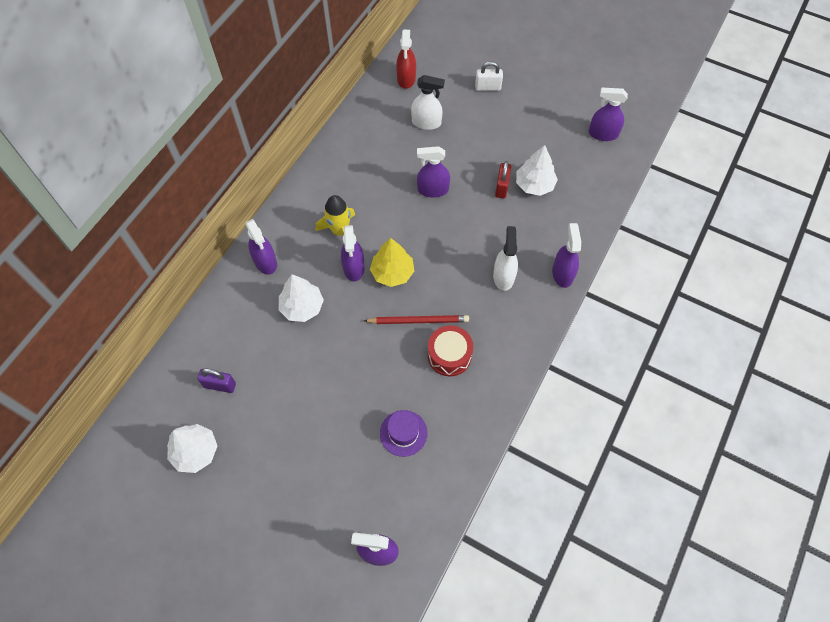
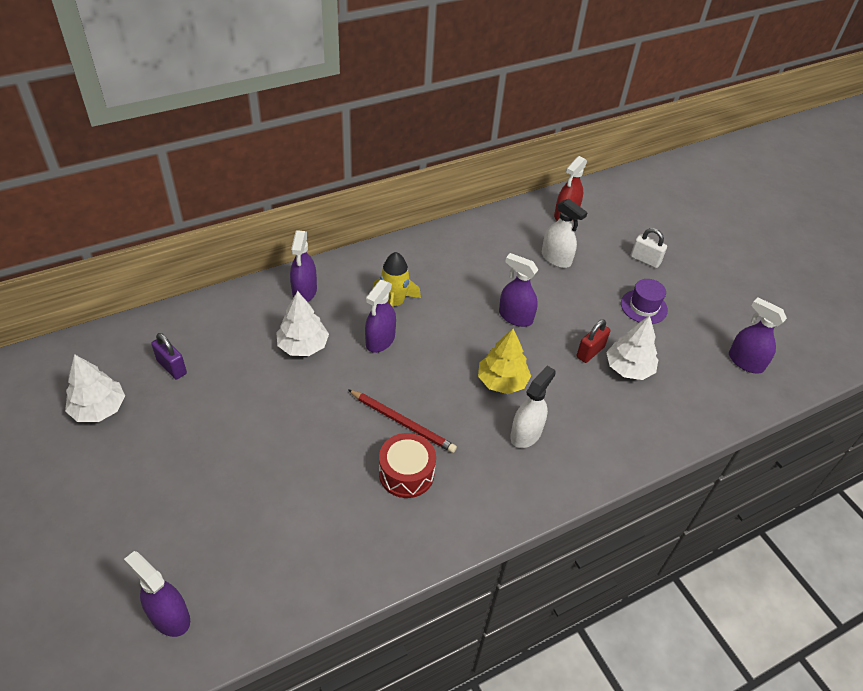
camera: 30 degrees right, 15 degrees down
(392, 273) = (413, 365): yellow tree -> yellow tree (502, 381)
(403, 433) = (297, 517): purple hat -> purple hat (644, 307)
(562, 273) = (595, 468): purple spray bottle -> none

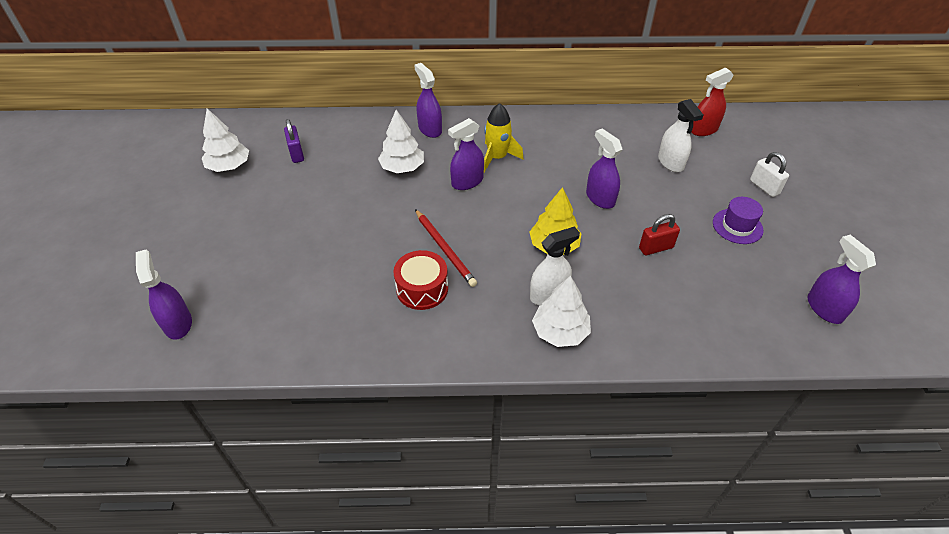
camera: 30 degrees right, 0 degrees up
(304, 291) = (430, 129): purple spray bottle -> purple spray bottle turned 120 degrees clockwise
(628, 368) = (687, 274): white tree -> white tree (560, 332)

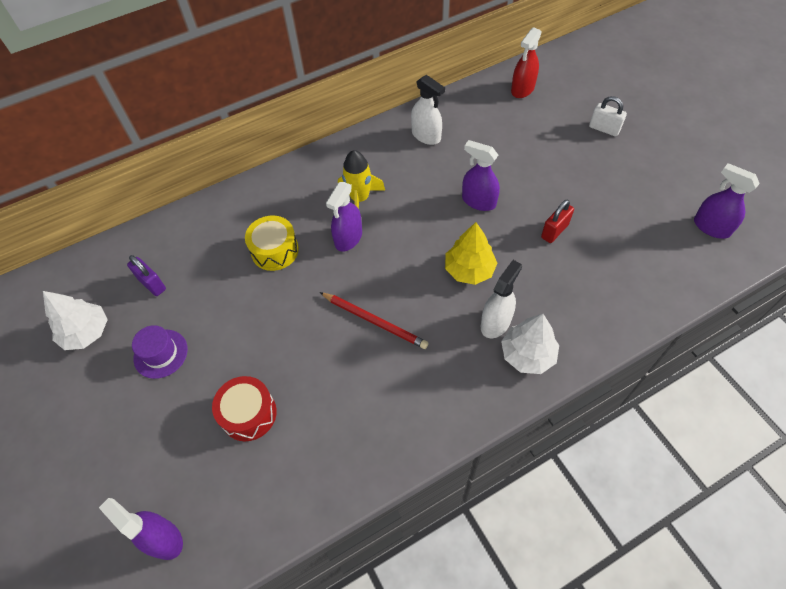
camera: 25 degrees left, 10 degrees up
(402, 167) = (275, 250): white tree -> yellow drum
(422, 289) = (381, 374): red drum -> red drum (249, 414)
(430, 129) = (273, 194): purple spray bottle -> none
(671, 162) = (515, 136): white spray bottle -> white spray bottle (426, 136)
(737, 226) = (605, 178): purple hat -> purple hat (160, 353)

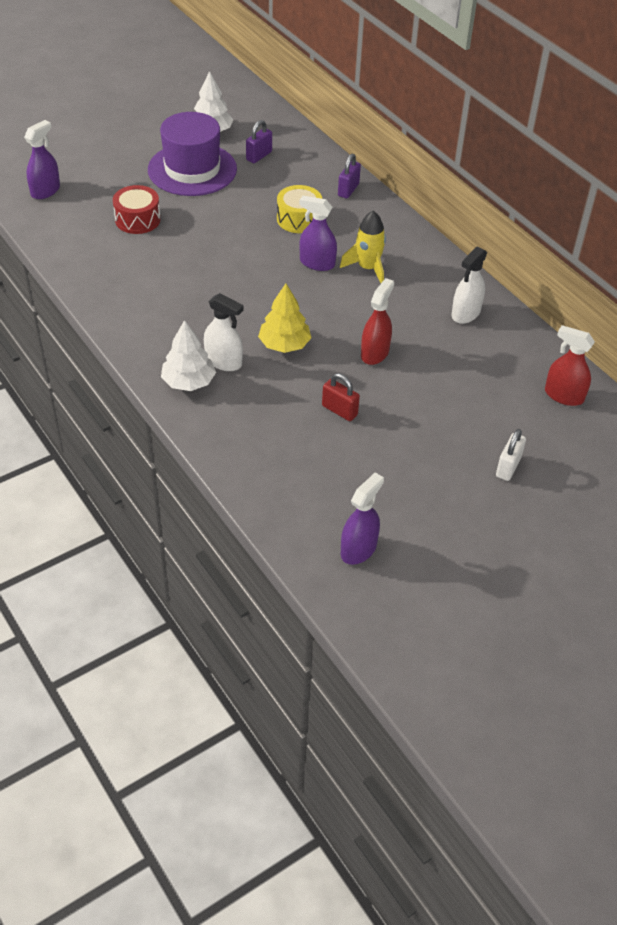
camera: 80 degrees right, 10 degrees down
(160, 353) = (192, 169): purple hat -> purple hat, size x2.02
(233, 206) = (348, 190): none -> purple padlock
(375, 321) = (224, 283): red pencil -> none
(478, 201) = (375, 353): purple spray bottle -> red spray bottle

